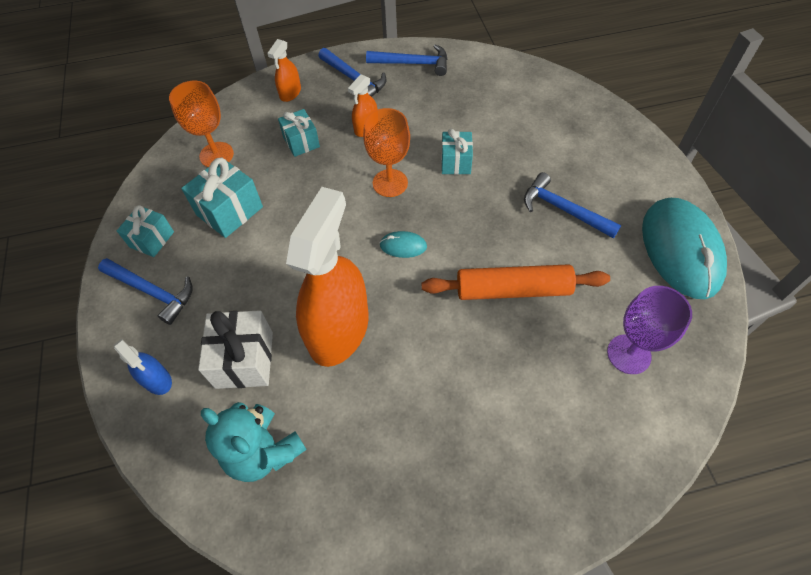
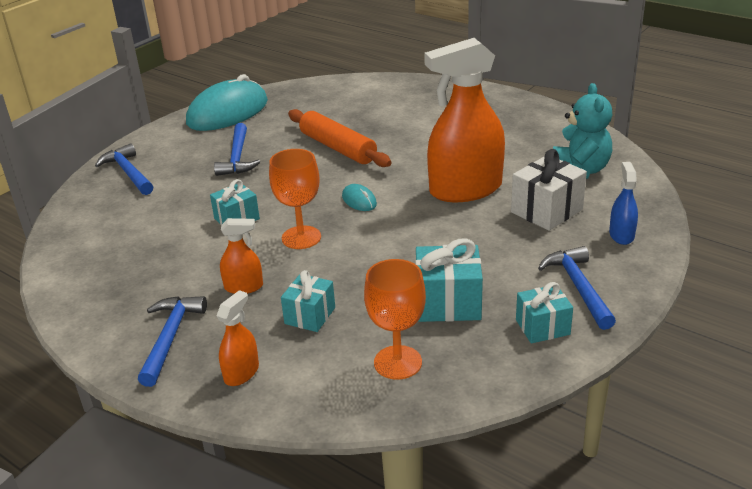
camera: 130 degrees left, 25 degrees down
(290, 93) = (241, 373): orange spray bottle -> orange spray bottle turned 45 degrees counterclockwise
(413, 63) = (103, 311): blue hammer -> blue hammer (128, 173)
(629, 354) = (334, 103): purple goblet -> none

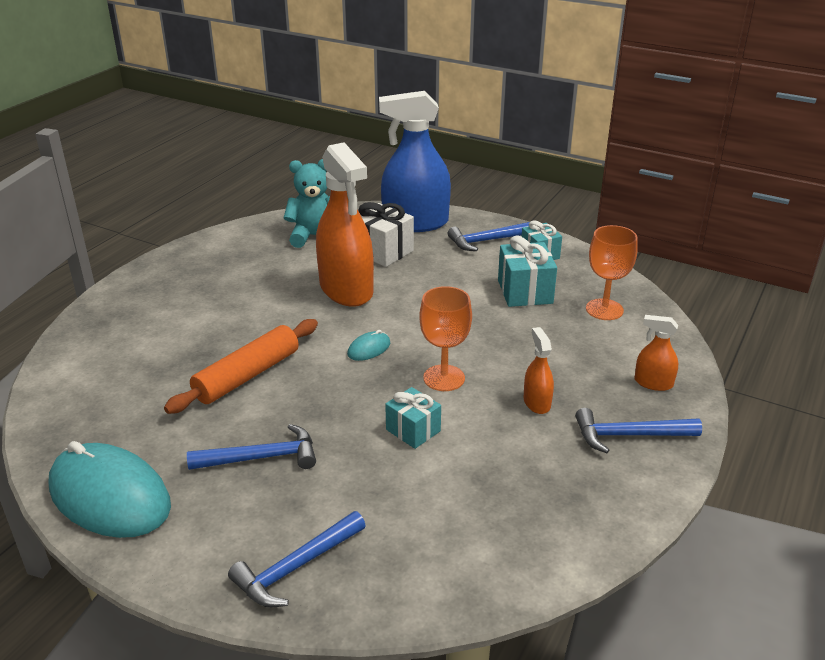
camera: 100 degrees left, 0 degrees up
(310, 315) = (565, 357): turquoise gift -> none
(621, 235) = (415, 223): blue spray bottle -> blue spray bottle, size x2.24

